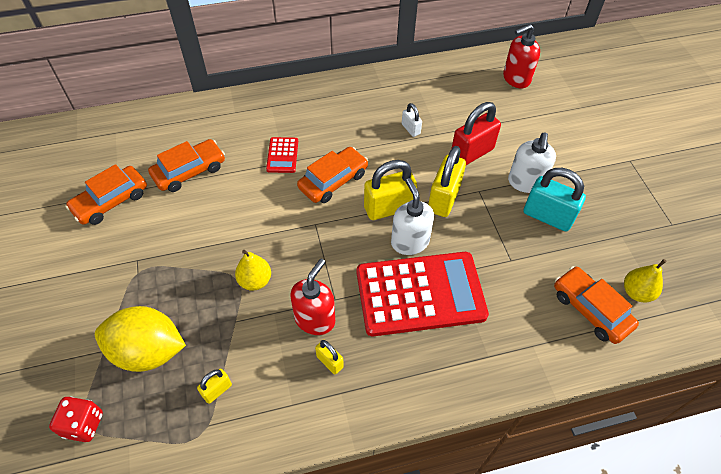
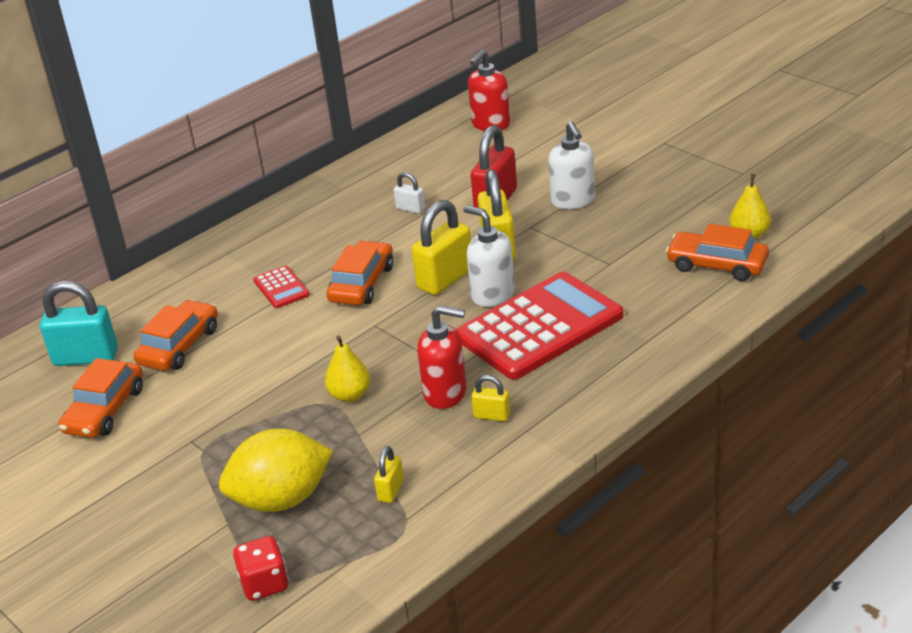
camera: 25 degrees left, 20 degrees down
(315, 319) = (446, 393): red soap dispenser -> red soap dispenser turned 105 degrees clockwise
(547, 216) = (618, 216): turquoise padlock -> turquoise padlock (86, 357)

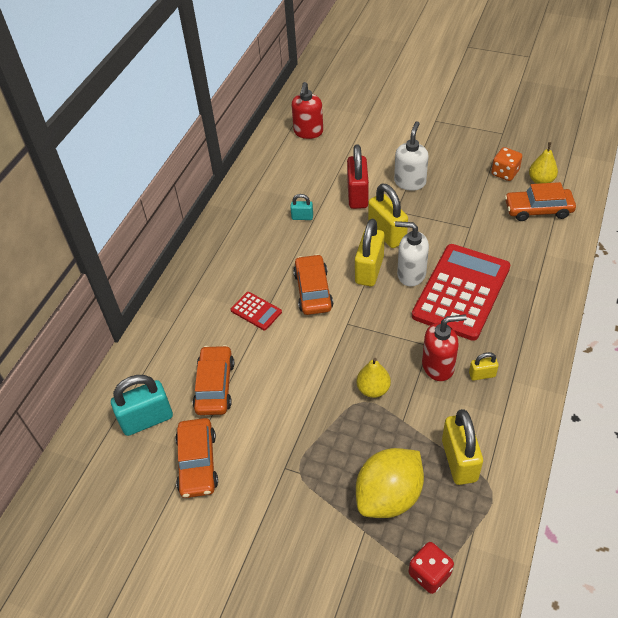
camera: 25 degrees left, 15 degrees up
(391, 490) = (459, 460): yellow padlock -> yellow padlock, size x1.97
(410, 208) = (302, 217): white padlock -> turquoise padlock
(573, 201) = (410, 182): white soap dispenser -> white soap dispenser turned 120 degrees counterclockwise
(707, 216) = (504, 173): none -> orange dice

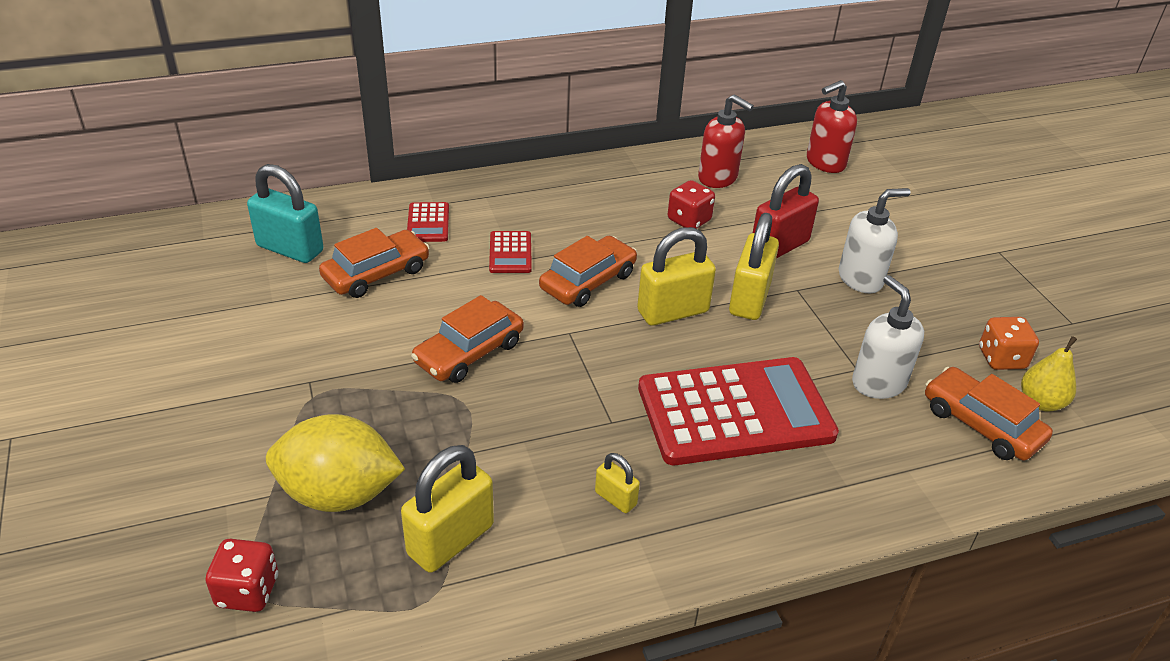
camera: 45 degrees right, 10 degrees down
(190, 335) = (428, 223): none -> red calculator
(197, 463) = (263, 311): orange car -> orange car (469, 352)
(302, 217) = (689, 220): turquoise padlock -> red dice
(373, 389) = (490, 402): yellow pear -> none
(411, 274) = (709, 351): white soap dispenser -> white soap dispenser (878, 383)
(438, 366) = (586, 447): red soap dispenser -> red soap dispenser (718, 178)

